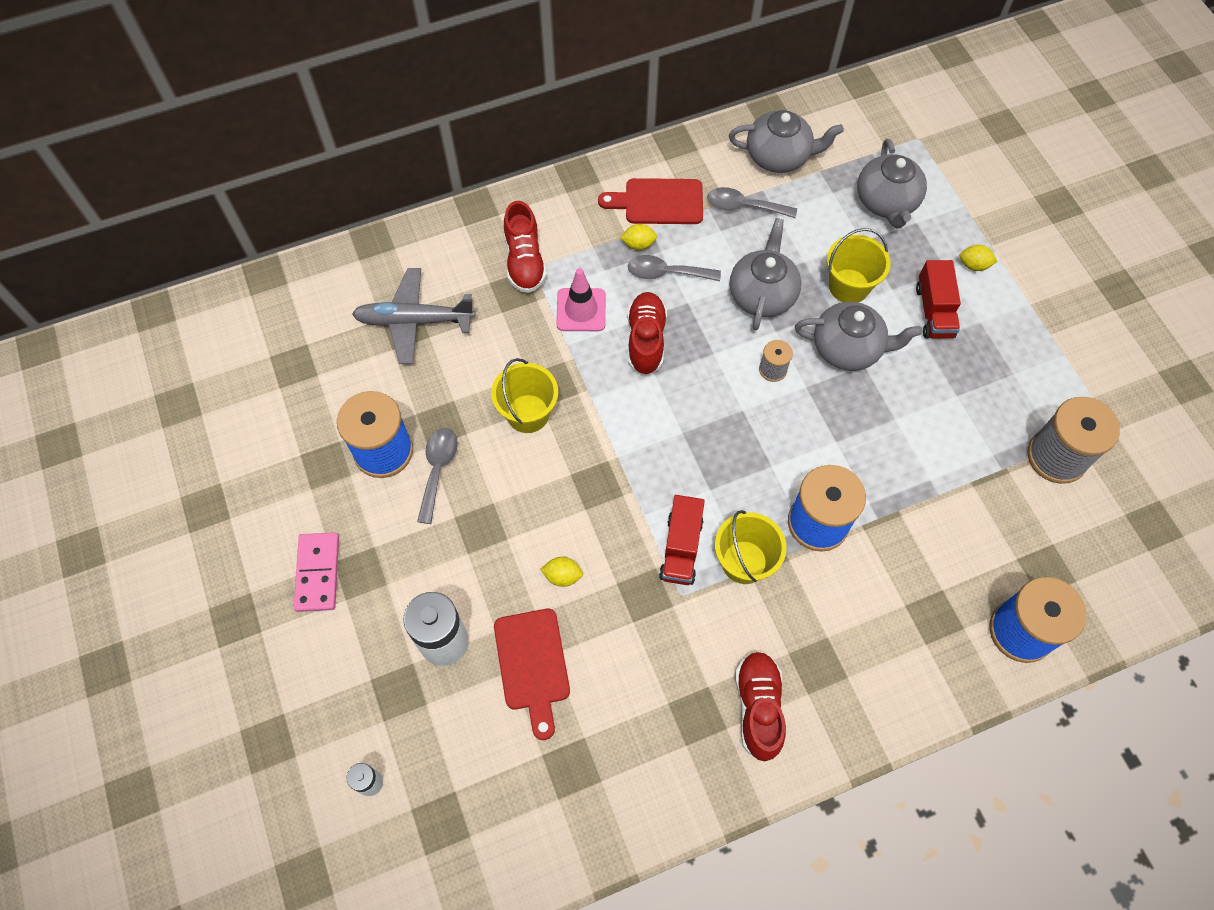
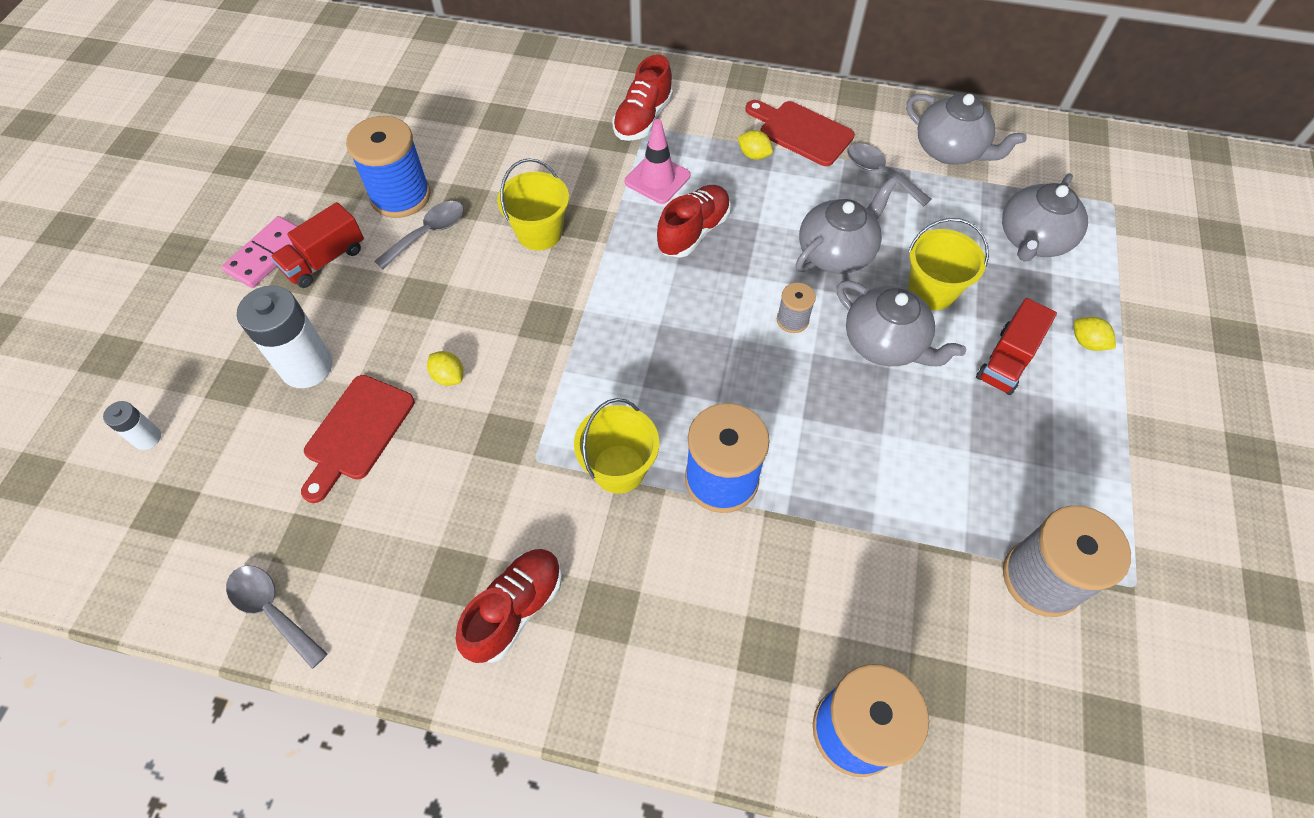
camera: 35 degrees right, 5 degrees down
(414, 321) = (514, 117): grey plane -> none
(666, 273) = (759, 189): grey spoon -> grey spoon (272, 610)
(681, 548) = (571, 419): red truck -> red truck (325, 260)

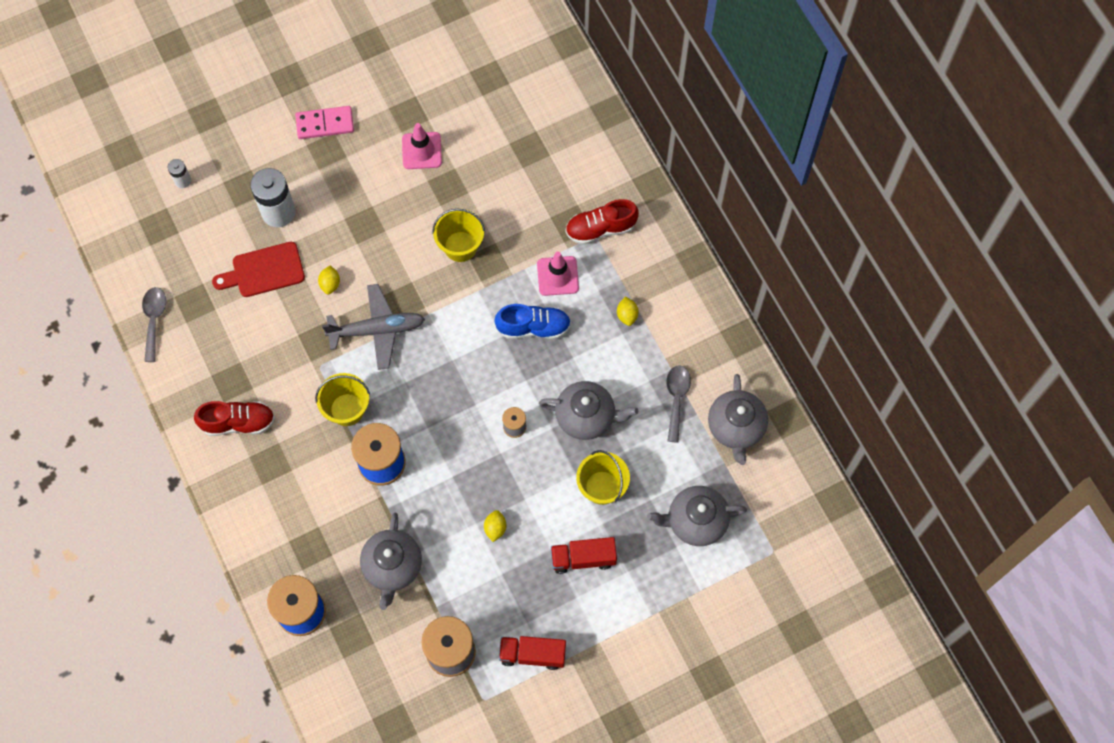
camera: 50 degrees right, 10 degrees up
(325, 260) = (346, 155): red truck -> red truck (532, 654)
(400, 196) = (421, 151): blue spool -> pink traffic cone
(428, 233) = (409, 190): grey spoon -> none
(551, 369) = (377, 330): none -> grey plane
(693, 232) = (533, 327): red shoe -> blue shoe
(801, 132) = (673, 328): red cutting board -> none
(885, 343) = (540, 486): grey teapot -> grey teapot (392, 566)
(1087, 342) = (635, 595): yellow lemon -> yellow lemon (495, 528)

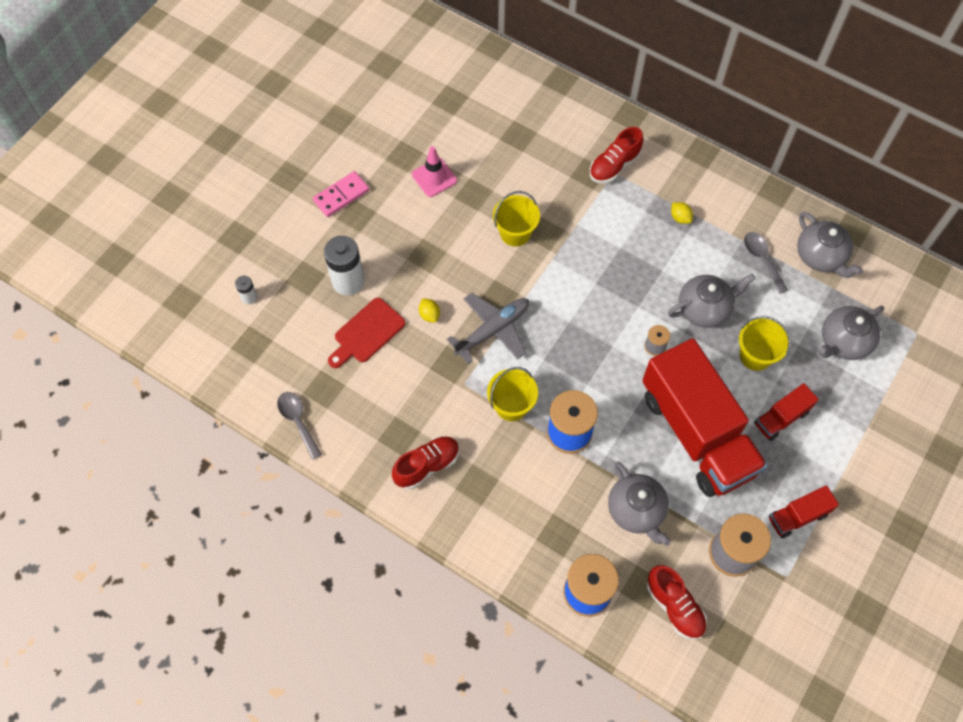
camera: 30 degrees left, 5 degrees down
(367, 667) = (674, 606): none -> red shoe
(495, 528) = (696, 433): yellow lemon -> red truck
(533, 327) = (615, 263): blue shoe -> none
(557, 276) = (606, 216): pink traffic cone -> none

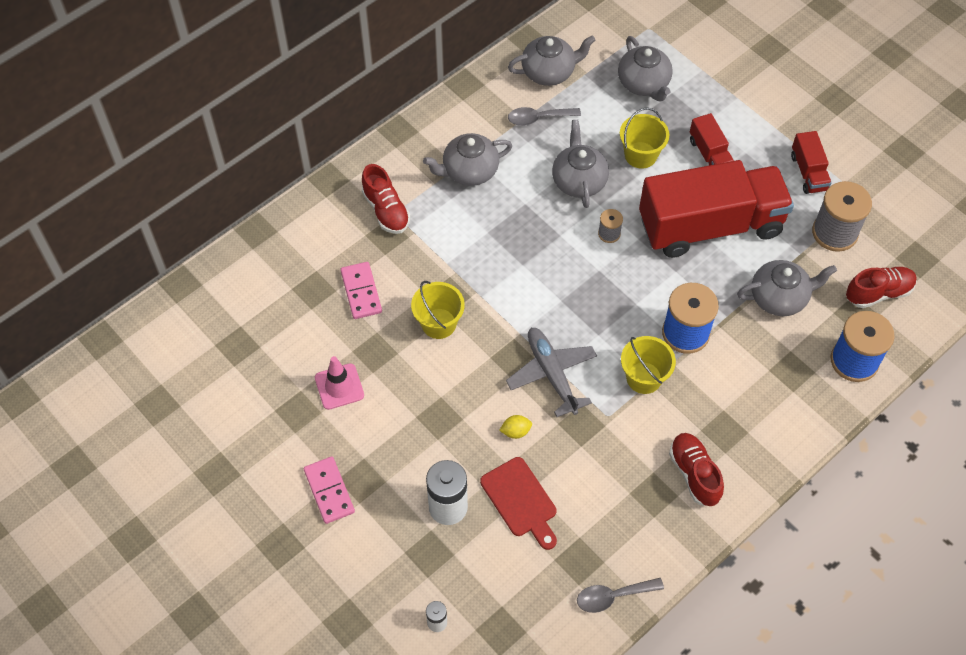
camera: 75 degrees left, 5 degrees down
(527, 169) = (361, 292): none -> pink domino
(680, 218) = (469, 171): yellow lemon -> grey teapot

